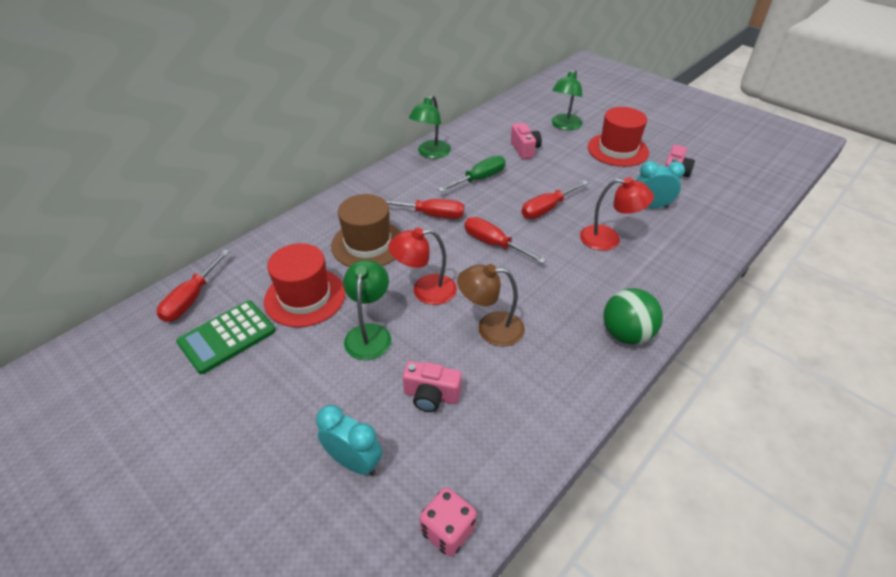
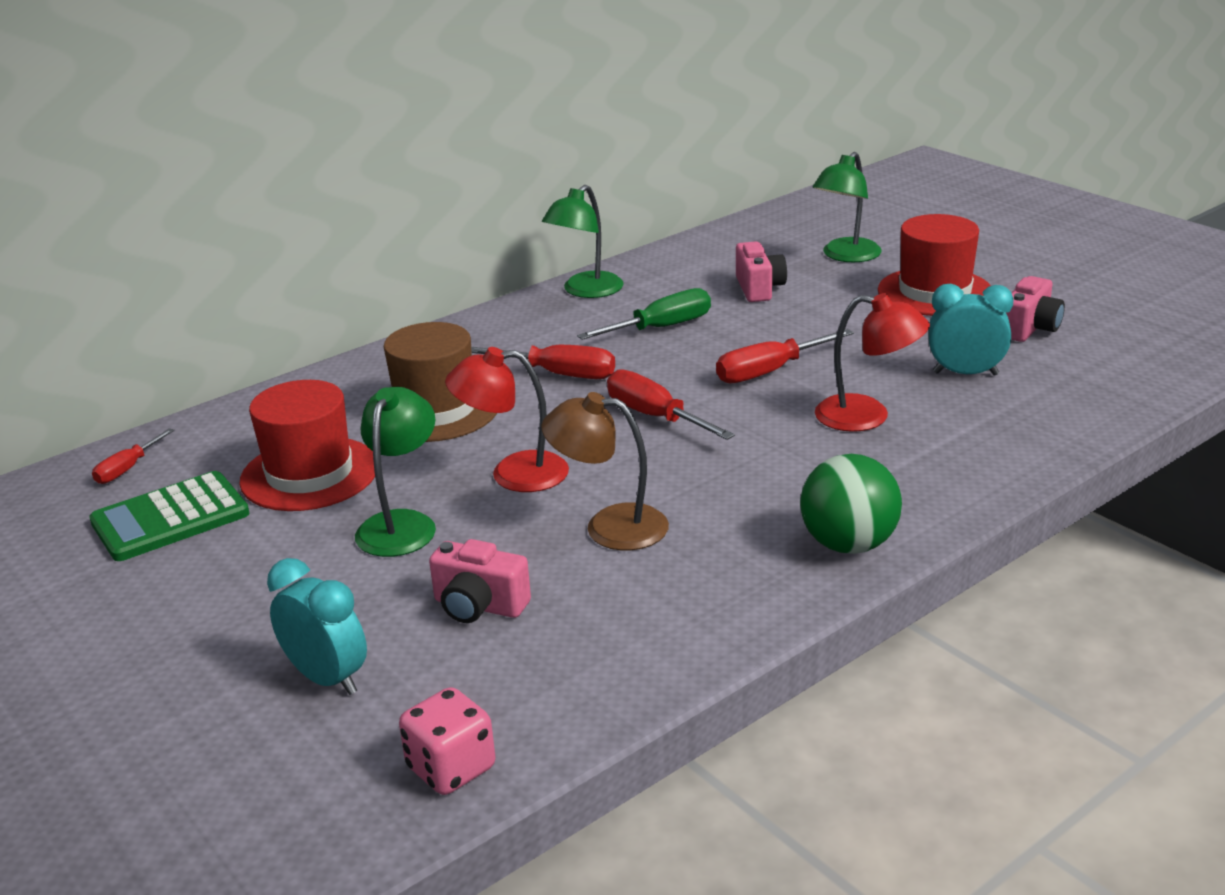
camera: 10 degrees right, 15 degrees down
(192, 298) = (128, 469): red screwdriver -> red screwdriver, size x0.61

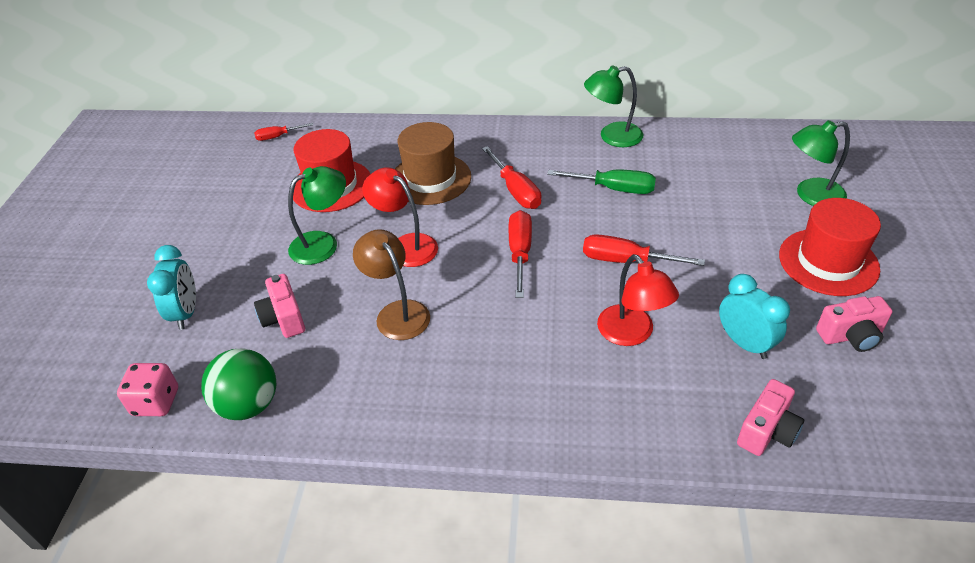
camera: 45 degrees right, 15 degrees up
(170, 518) = (255, 177): green calculator -> none
(759, 288) = (714, 191): pink camera -> pink camera (767, 431)
(848, 544) = (484, 418): green ball -> green ball (249, 404)

